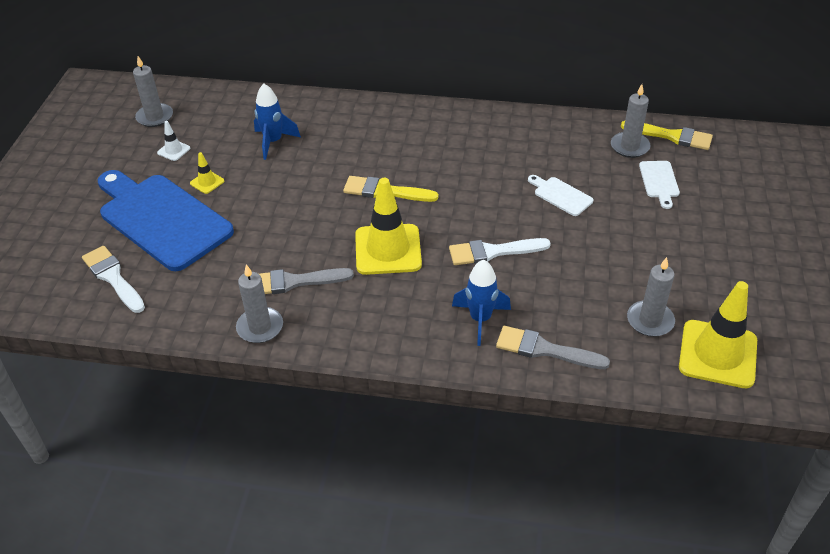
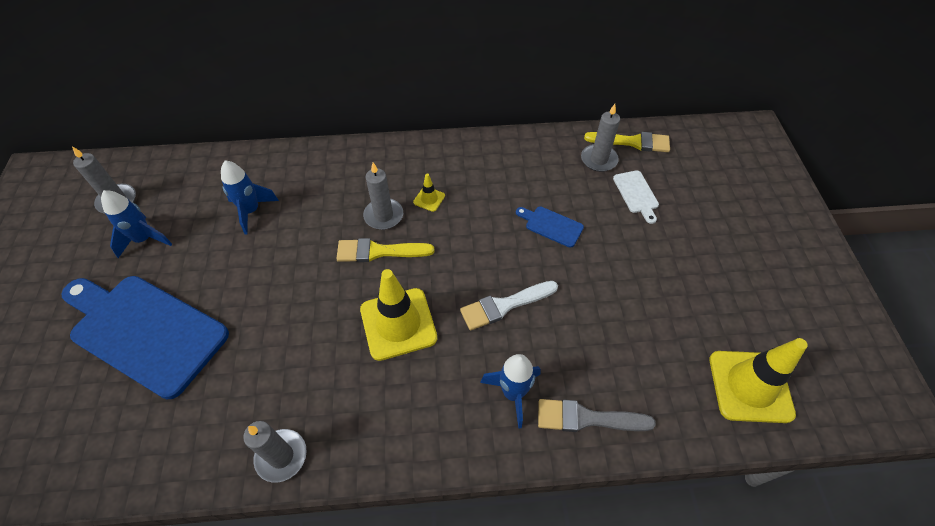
camera: 15 degrees left, 10 degrees up
(113, 278) = (99, 423): white brush -> none
(174, 150) = (144, 239): white traffic cone -> blue rocket
(207, 182) = (188, 273): yellow traffic cone -> yellow traffic cone (429, 199)
(294, 282) = (308, 386): grey brush -> none
(561, 195) = (551, 225): white cutting board -> blue cutting board
(650, 321) = (676, 359): grey candle -> grey candle (383, 215)

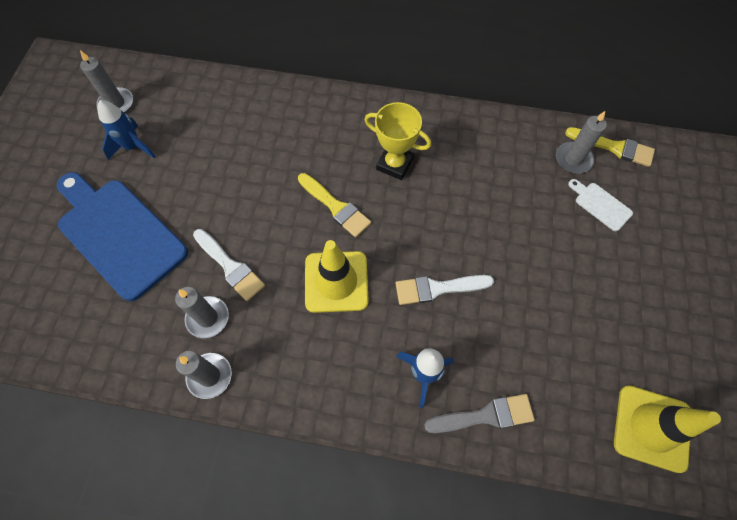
camera: 15 degrees right, 10 degrees up
(251, 211) = (230, 140): blue rocket -> none
(279, 335) = (230, 266): none -> white brush
(379, 251) = (335, 207): yellow brush -> yellow brush turned 150 degrees counterclockwise
(383, 215) = (348, 172): grey candle -> grey candle (208, 318)
(429, 199) = (394, 164): yellow traffic cone -> yellow trophy
(551, 225) = (505, 219): blue cutting board -> none
(587, 418) = (485, 416): grey brush -> grey brush turned 150 degrees clockwise
(636, 194) = (600, 205): white cutting board -> white cutting board turned 135 degrees clockwise

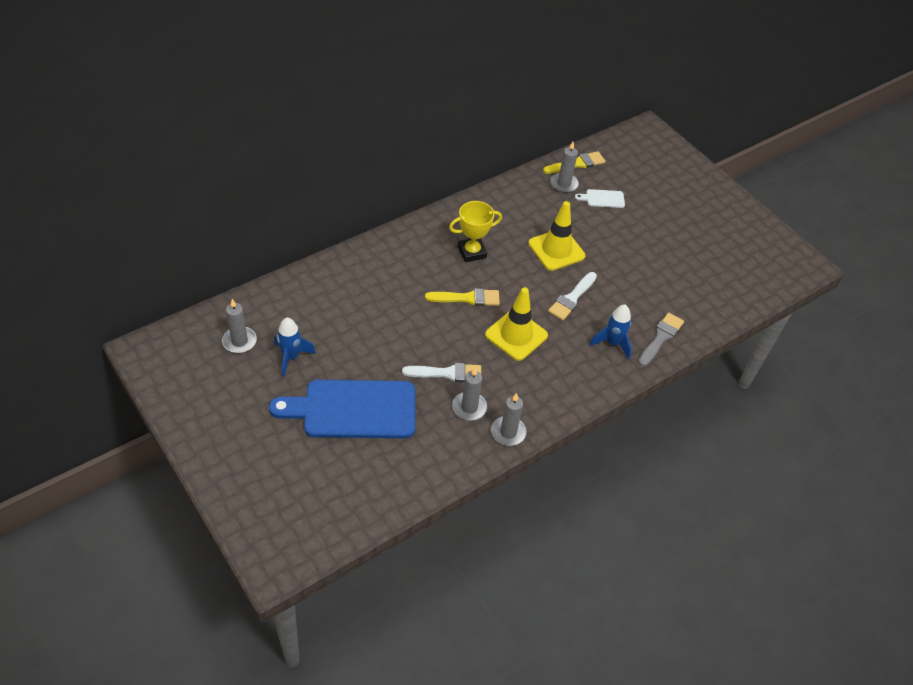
camera: 50 degrees left, 15 degrees down
(651, 428) = (732, 285): yellow traffic cone -> yellow traffic cone (556, 250)

